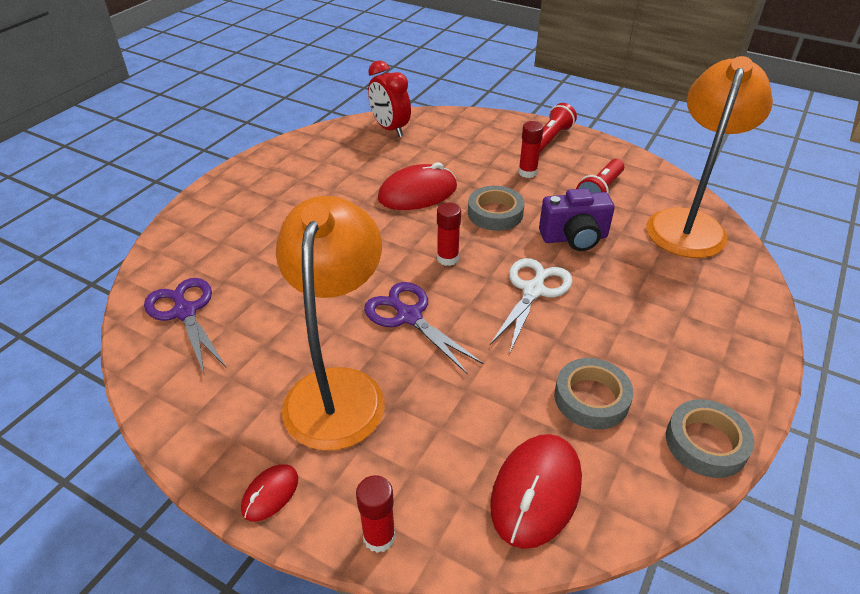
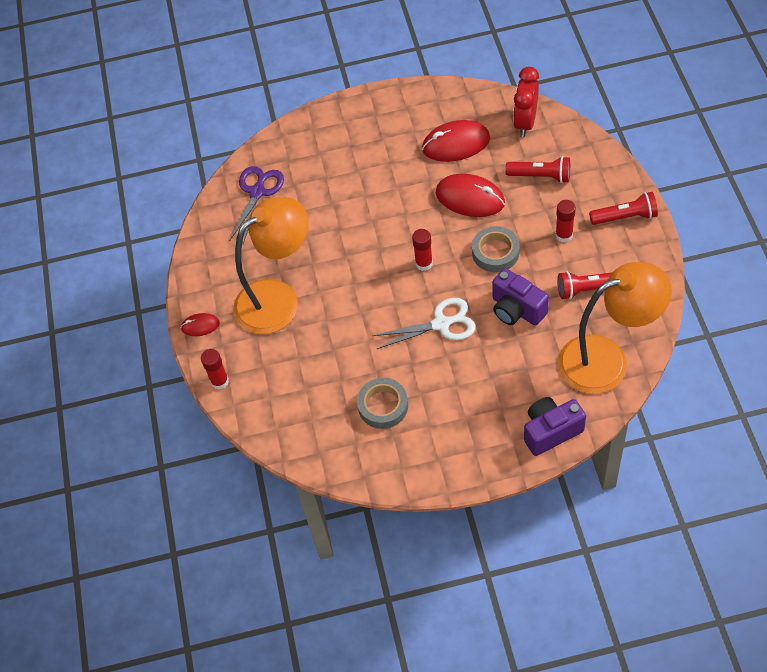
camera: 55 degrees right, 15 degrees up
(409, 316) = (357, 285): purple scissors -> none
(452, 150) = (541, 176): none -> red flashlight
(536, 492) = (300, 421): red mouse -> red mouse (456, 144)
(706, 443) = (402, 473): grey tape -> none
(744, 299) = (551, 431): none -> purple camera

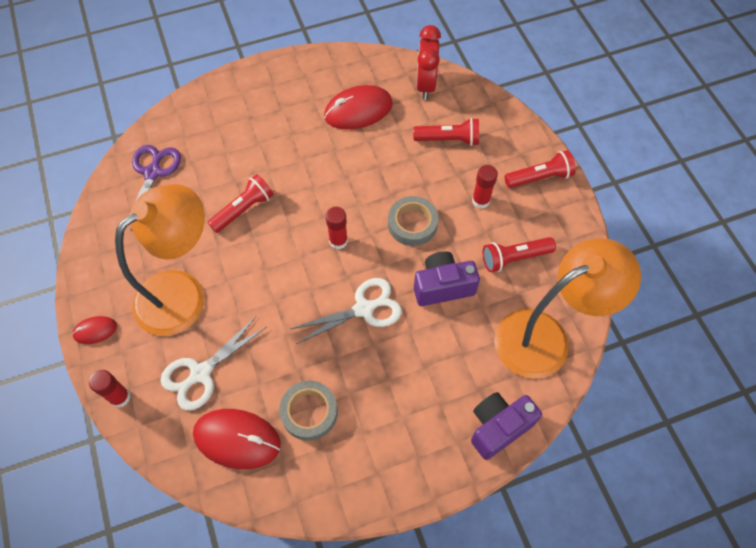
camera: 15 degrees left, 5 degrees up
(290, 367) = (201, 373): none -> white scissors
(339, 230) = (244, 210): none -> red flashlight
(470, 198) = (379, 166): red mouse -> red mouse (237, 439)
(516, 310) = (443, 286): purple camera -> purple camera turned 135 degrees clockwise

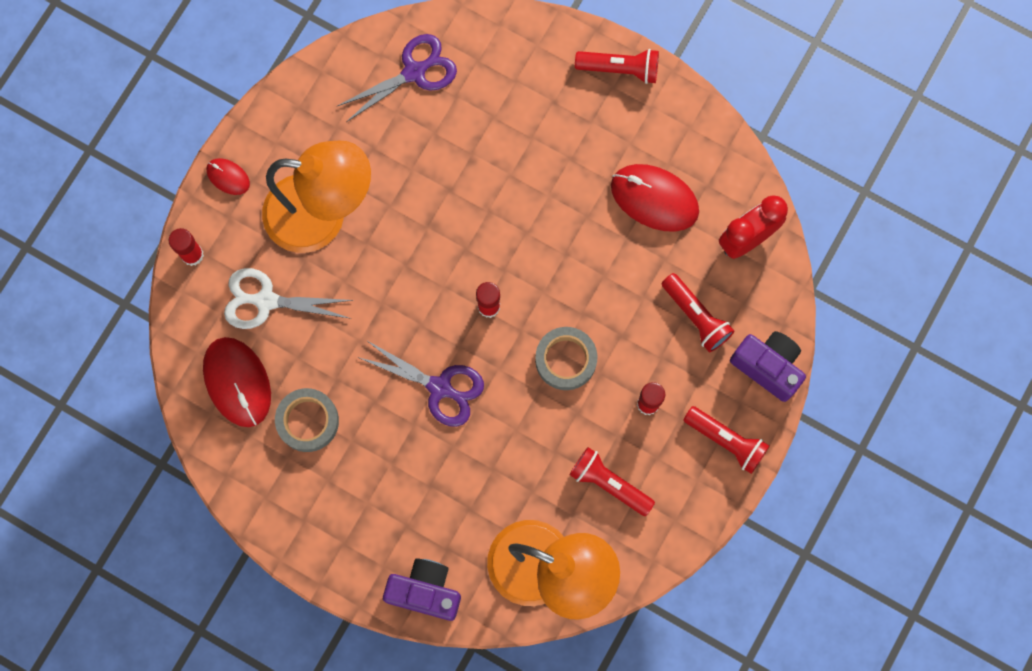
camera: 50 degrees right, 15 degrees up
(244, 210) = (448, 192): red flashlight -> red flashlight (620, 69)
(364, 309) = (439, 387): white scissors -> purple scissors
(443, 286) = (522, 440): purple camera -> purple camera (767, 367)

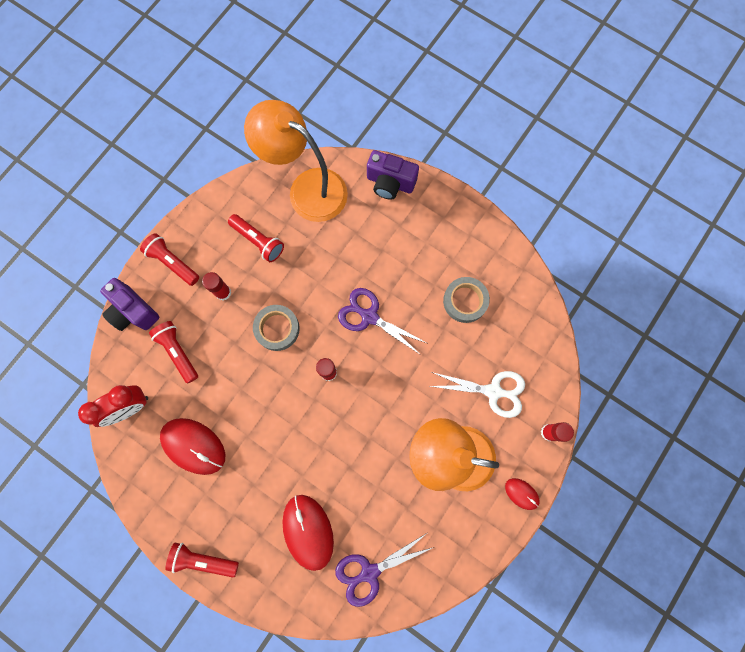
camera: 175 degrees left, 0 degrees up
(237, 382) = (515, 333): red mouse -> red mouse (308, 531)

